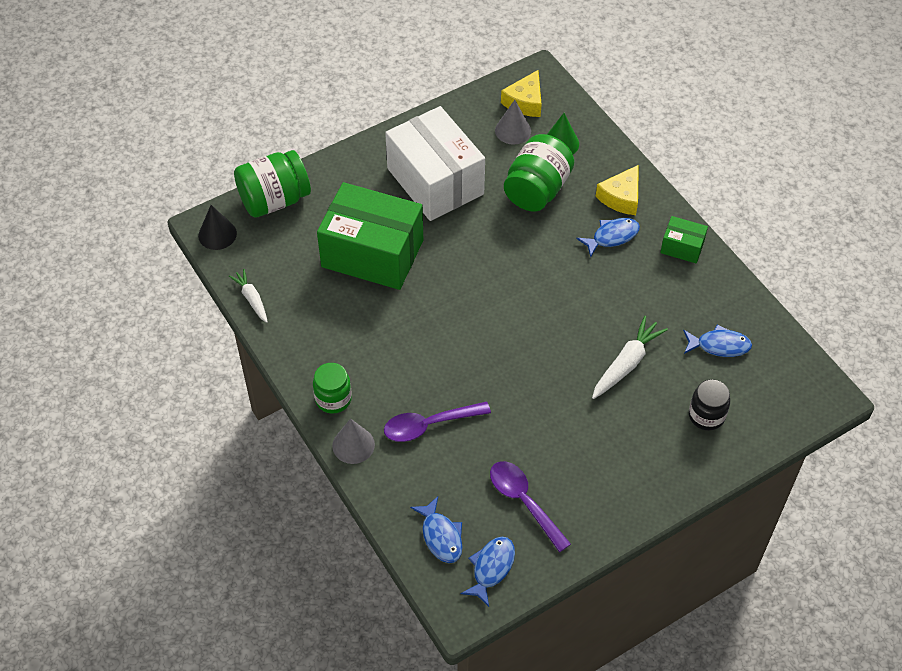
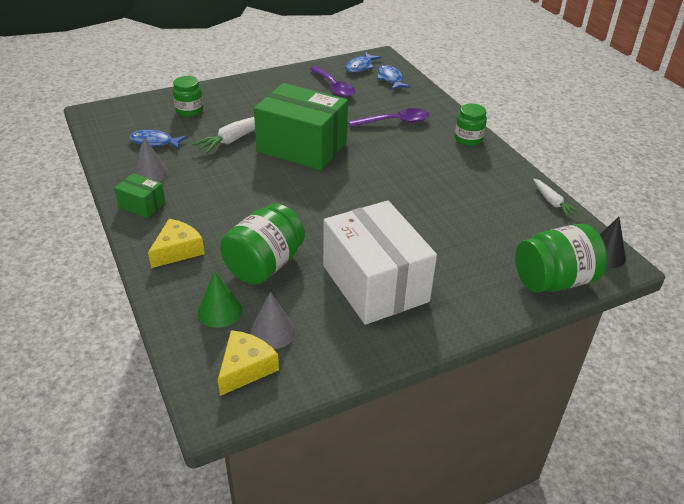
camera: 175 degrees left, 15 degrees down
(353, 445) = (450, 117): grey cone -> grey cone (150, 173)
(372, 253) = (442, 226): green box -> green box (302, 147)
(612, 237) = (204, 219): blue fish -> none
(706, 416) = (189, 111): black jar -> green jar

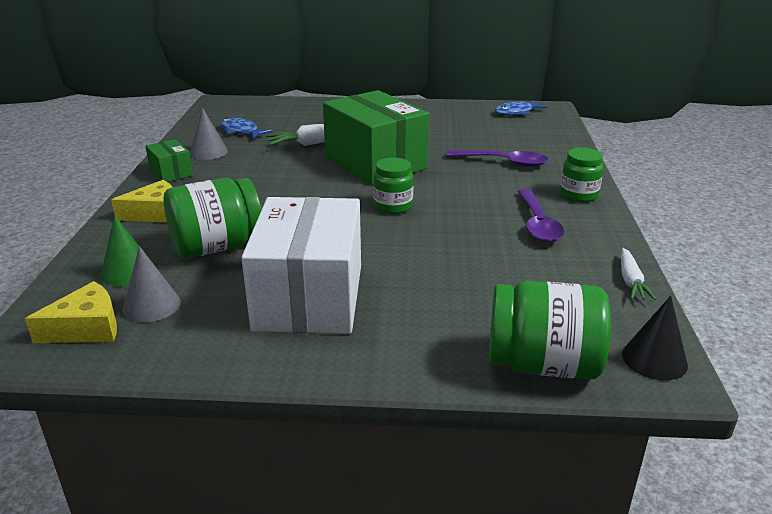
camera: 30 degrees right, 10 degrees down
(189, 111) = (301, 115): green jar -> green jar (393, 206)
(334, 87) = (467, 123): purple spoon -> purple spoon (538, 224)
(390, 79) = (540, 127): blue fish -> none

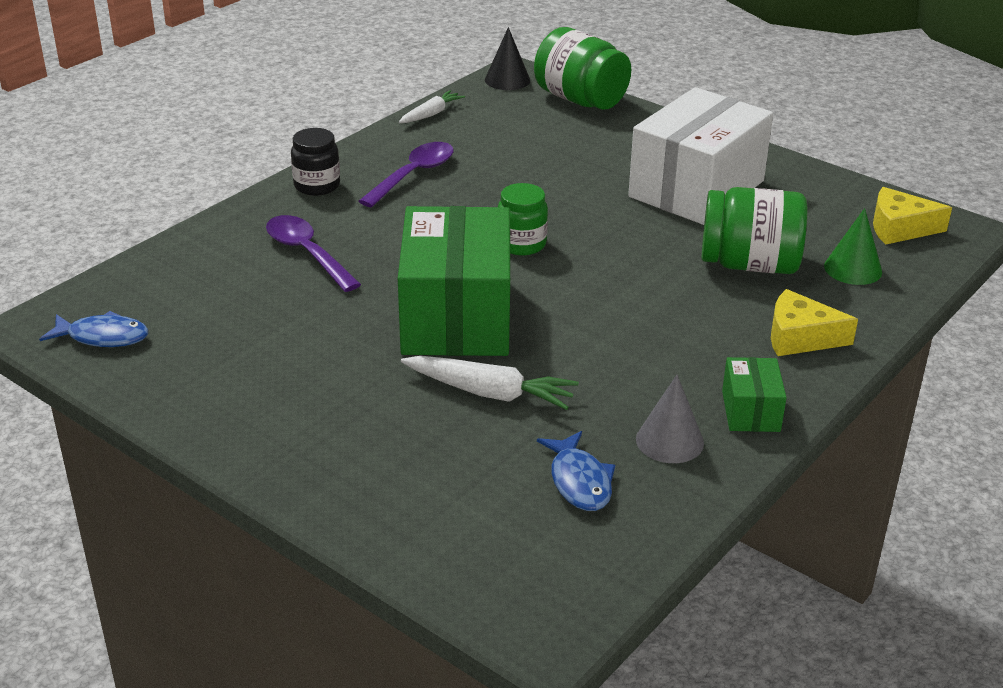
camera: 145 degrees left, 5 degrees up
(151, 305) = (838, 228): grey cone -> none
(578, 195) = (317, 186): green jar -> black jar

